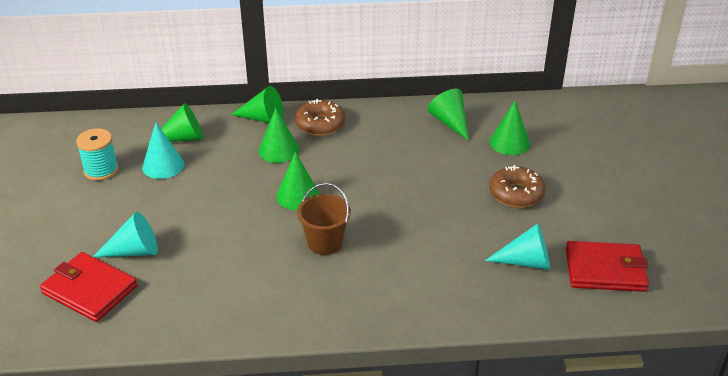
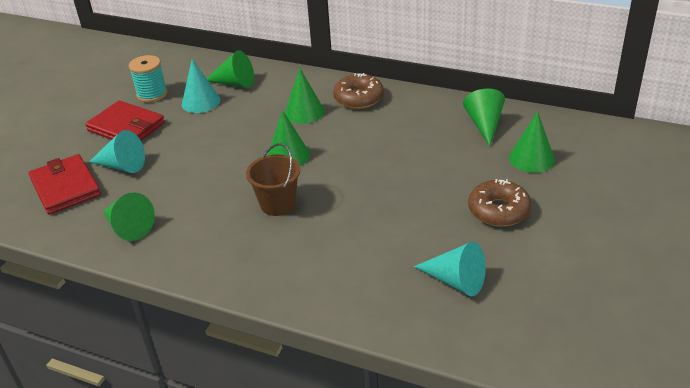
camera: 30 degrees right, 0 degrees up
(263, 119) = (313, 82): green cone -> green cone (128, 227)
(605, 270) = (537, 317): red wallet -> red wallet (126, 127)

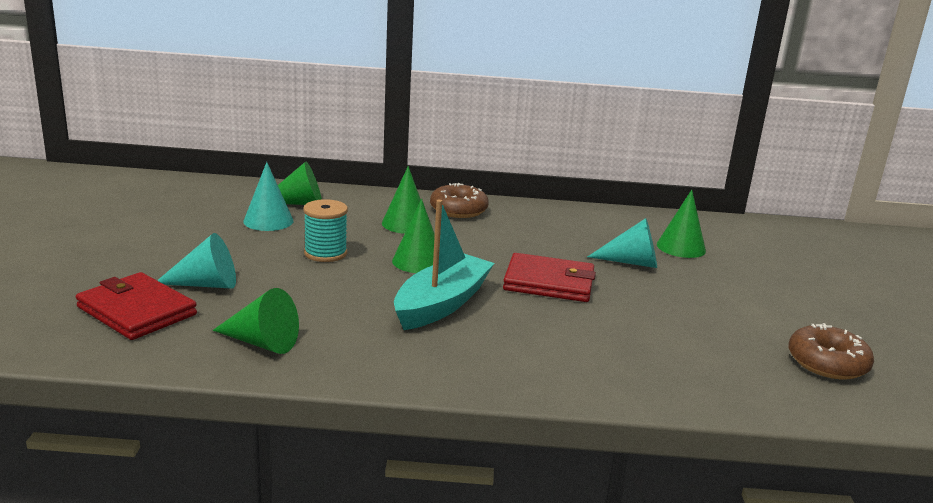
camera: 25 degrees left, 15 degrees down
(126, 127) = (183, 248): red wallet -> red wallet (549, 282)
(152, 94) = (196, 217): turquoise spool -> turquoise spool (325, 253)
(278, 204) = (442, 304): brown bucket -> turquoise boat
(455, 281) = (698, 350): turquoise cone -> turquoise cone (631, 262)
(484, 124) = (610, 224): green cone -> none
(498, 210) = (687, 289): brown donut -> brown donut (827, 363)

